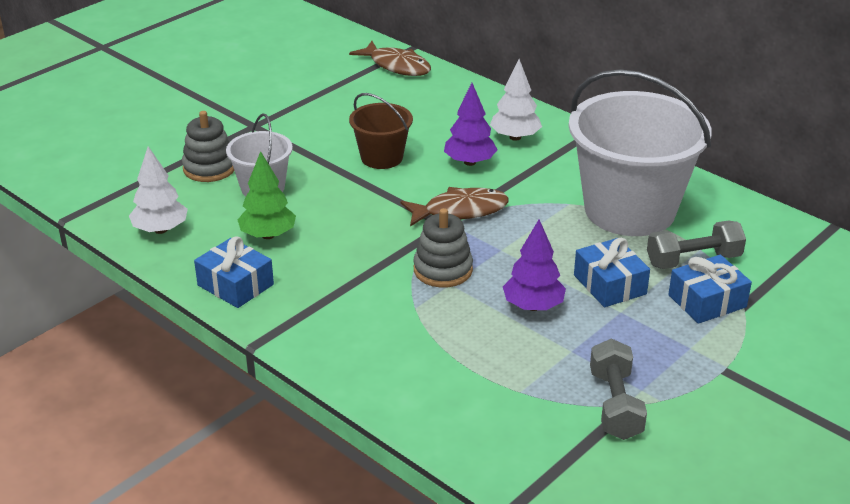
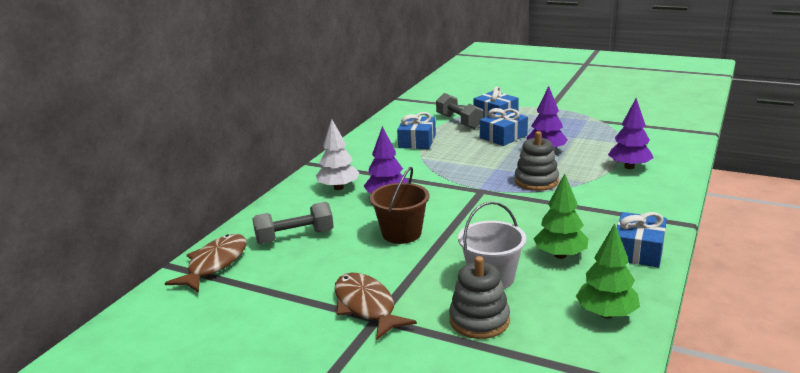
camera: 105 degrees left, 10 degrees down
(160, 230) = (606, 314): white tree -> green tree
(435, 361) = (629, 167): none -> purple tree
(460, 211) = (459, 188): brown fish -> brown fish (366, 306)
(615, 405) = (606, 123): grey dumbbell -> grey dumbbell (295, 237)
(629, 210) = (417, 141): white bucket -> blue gift

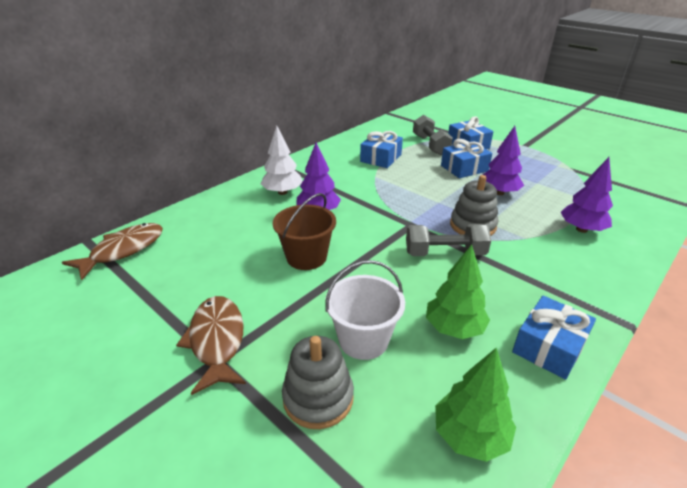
camera: 15 degrees right, 10 degrees up
(295, 237) = (210, 237): grey dumbbell -> grey dumbbell (445, 253)

